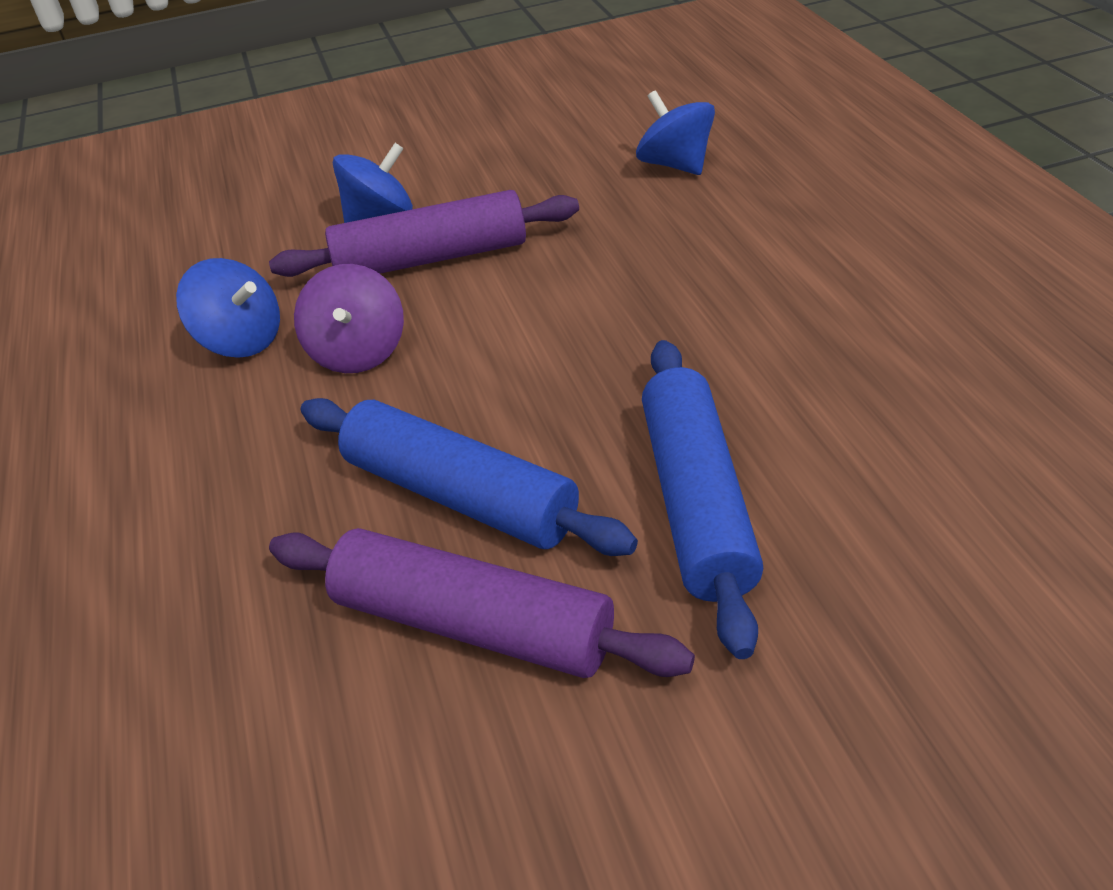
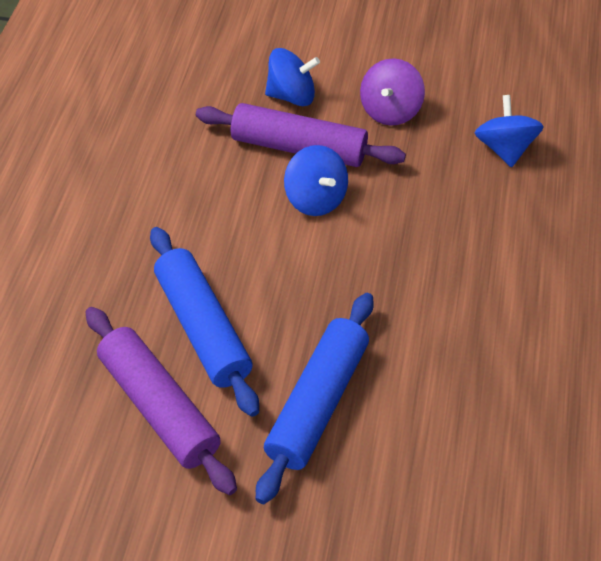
camera: 25 degrees right, 10 degrees up
(241, 340) = (157, 154): blue spinning top -> blue spinning top (315, 198)
(358, 352) = (213, 199): purple spinning top -> purple spinning top (390, 110)

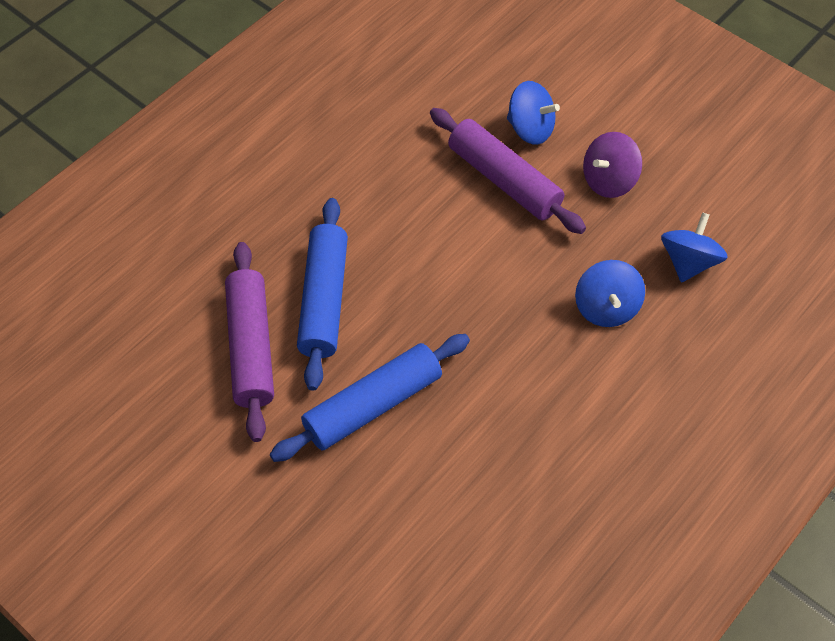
camera: 30 degrees right, 5 degrees up
(315, 198) = (487, 232): blue spinning top -> blue spinning top (606, 308)

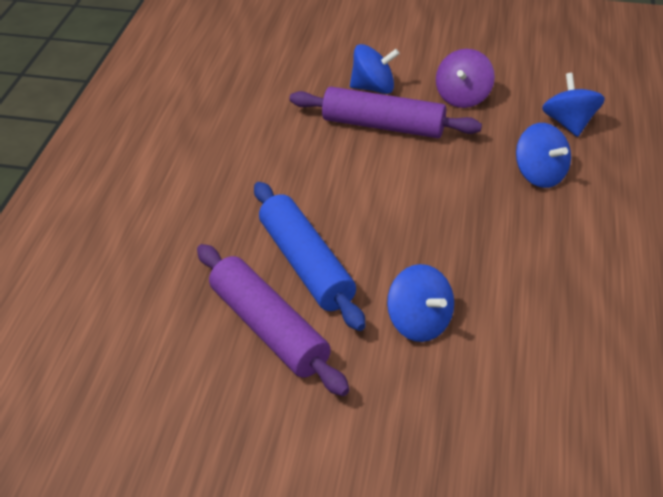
camera: 30 degrees left, 15 degrees down
(373, 405) = (419, 323): blue rolling pin -> blue spinning top

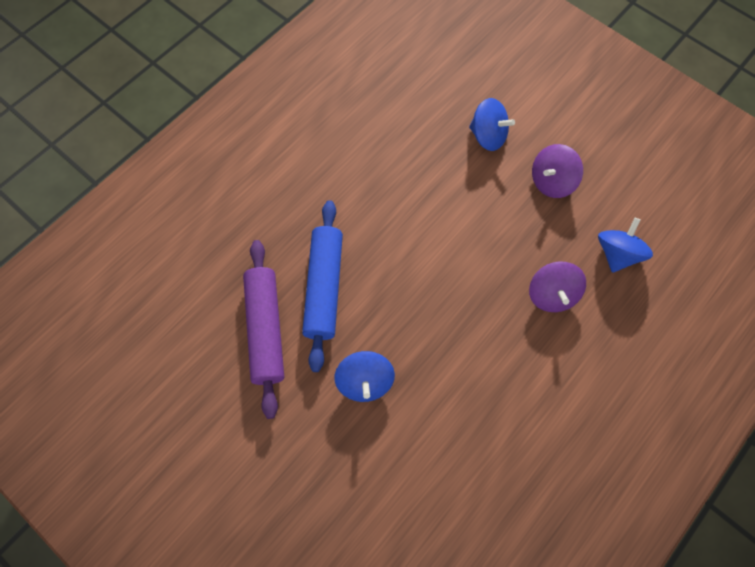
camera: 30 degrees right, 25 degrees up
(383, 126) = (467, 181): purple rolling pin -> none
(539, 175) = (551, 295): blue spinning top -> purple spinning top

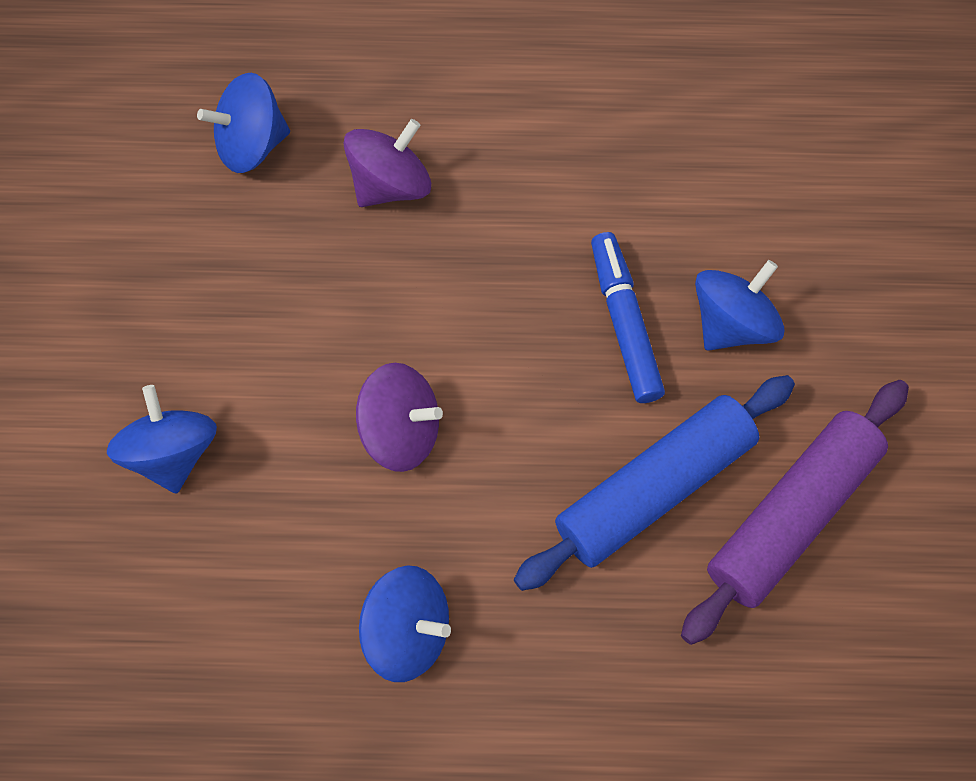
camera: 130 degrees left, 0 degrees up
(350, 164) = (407, 632): none -> blue spinning top
(403, 336) = (624, 323): none -> blue marker
(551, 182) = (190, 302): purple spinning top -> purple spinning top (400, 431)

